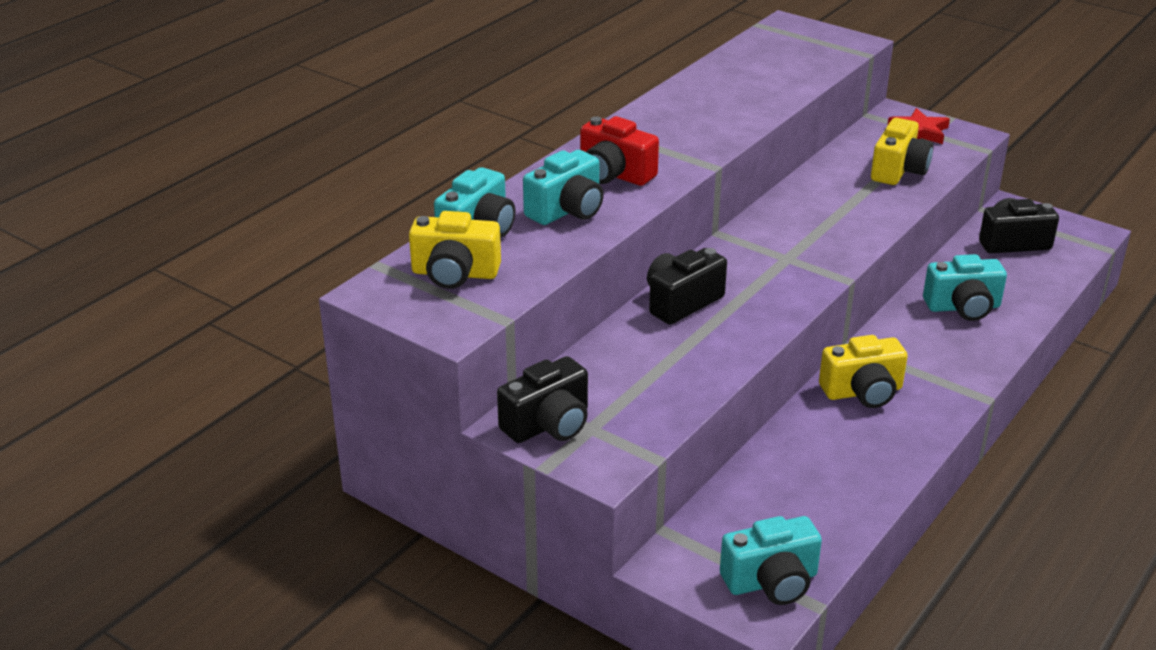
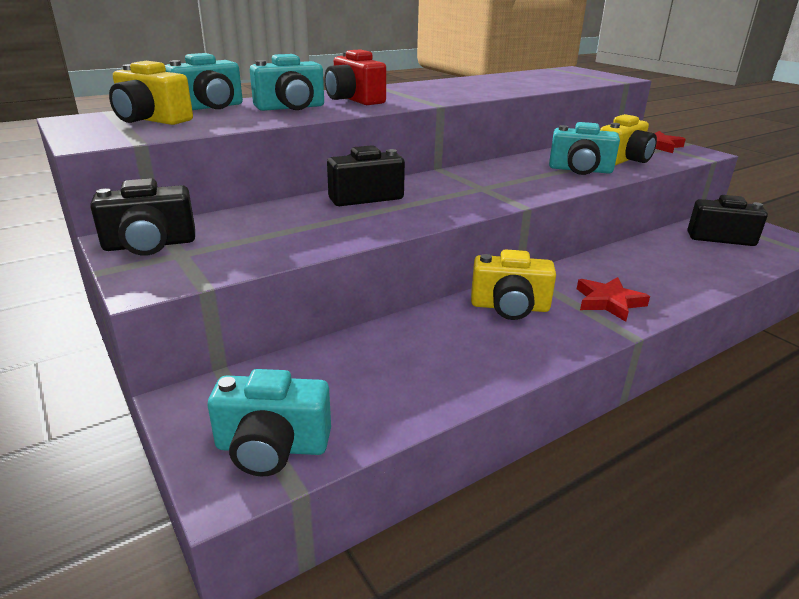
camera: 20 degrees right, 5 degrees down
(947, 362) = (608, 302): none -> red star
(963, 307) = (648, 268): turquoise camera -> turquoise camera (580, 170)

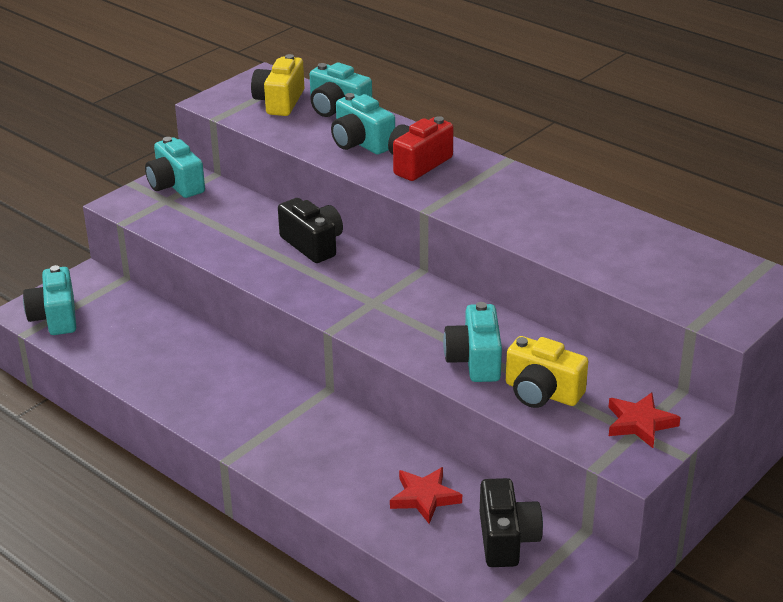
camera: 75 degrees right, 5 degrees up
(150, 245) = (175, 185): black camera -> turquoise camera
(509, 307) = (255, 388): yellow camera -> none
(608, 302) = (287, 445): red star -> red star (424, 497)

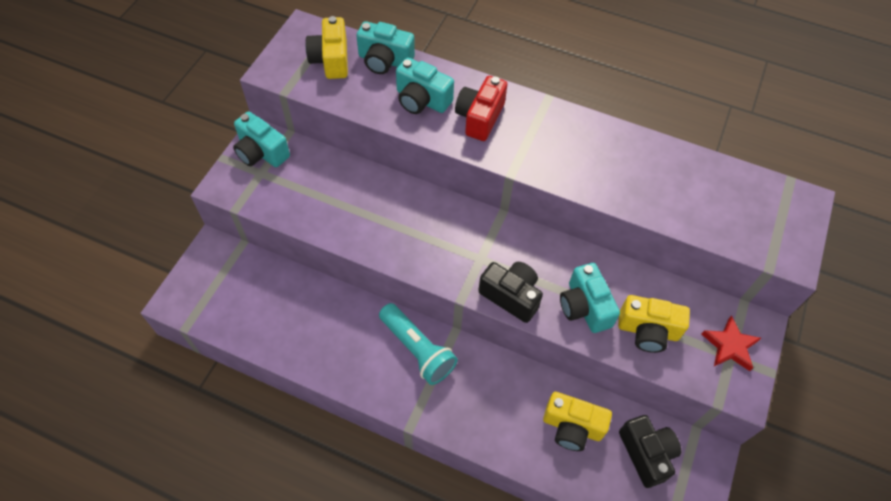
camera: 20 degrees left, 25 degrees up
(55, 317) = (203, 302): turquoise camera -> none
(273, 398) = (417, 350): none -> turquoise flashlight
(313, 244) = (405, 201): black camera -> black camera (511, 296)
(424, 497) = (572, 427): red star -> yellow camera

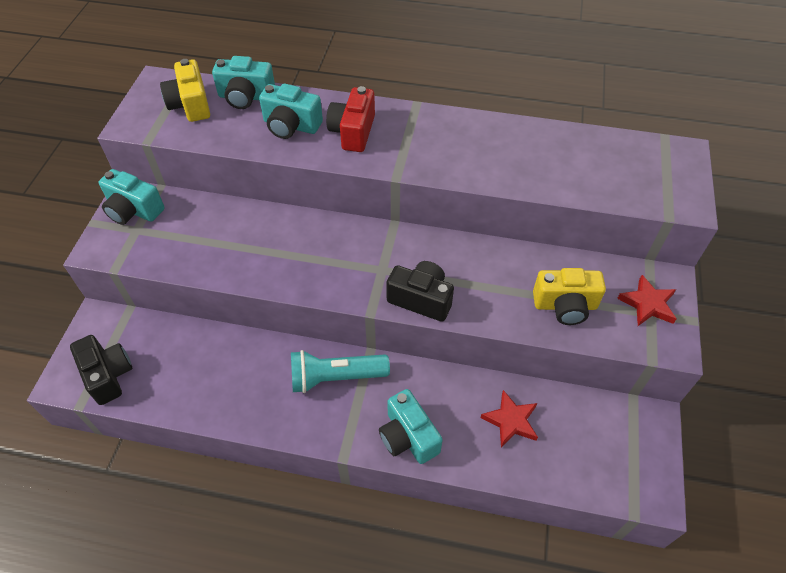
camera: 10 degrees left, 5 degrees down
(417, 350) = (335, 377): turquoise flashlight -> turquoise flashlight turned 135 degrees clockwise
(572, 427) = (511, 421): yellow camera -> red star
(584, 307) = (497, 295): turquoise camera -> turquoise camera (408, 436)
(646, 454) = (591, 431): black camera -> black camera (108, 375)

